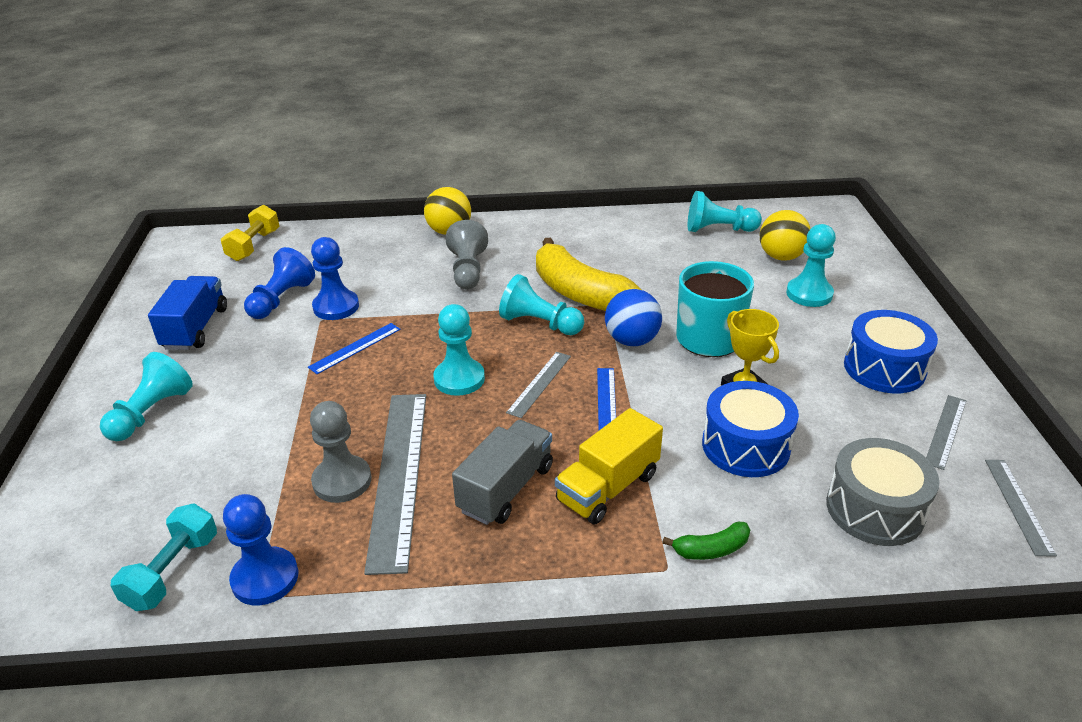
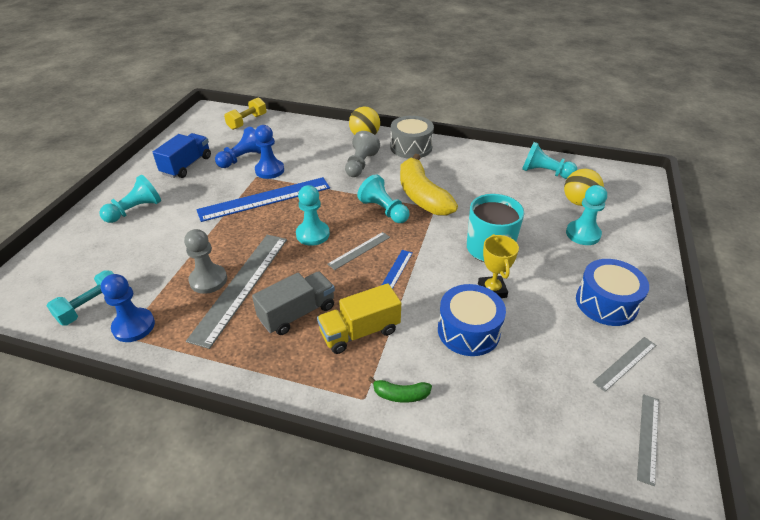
camera: 20 degrees right, 5 degrees up
(355, 348) = (265, 199): blue ruler -> blue ruler, size x2.02
(632, 340) = (436, 236): blue ball -> none
(875, 509) = (533, 404): grey drum -> grey drum (411, 147)

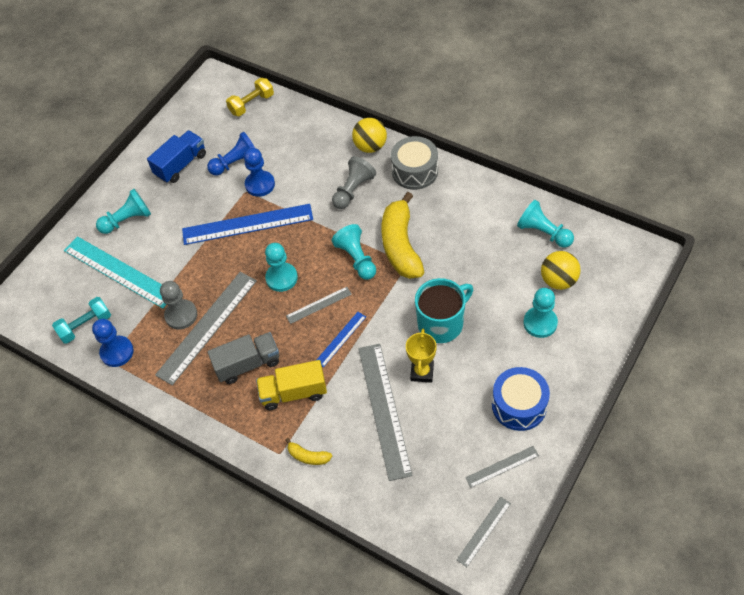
camera: 20 degrees right, 15 degrees up
(129, 252) = (119, 271): none -> turquoise ruler
(400, 395) = (308, 456): green banana -> yellow banana
(468, 331) = (384, 409): blue drum -> grey ruler

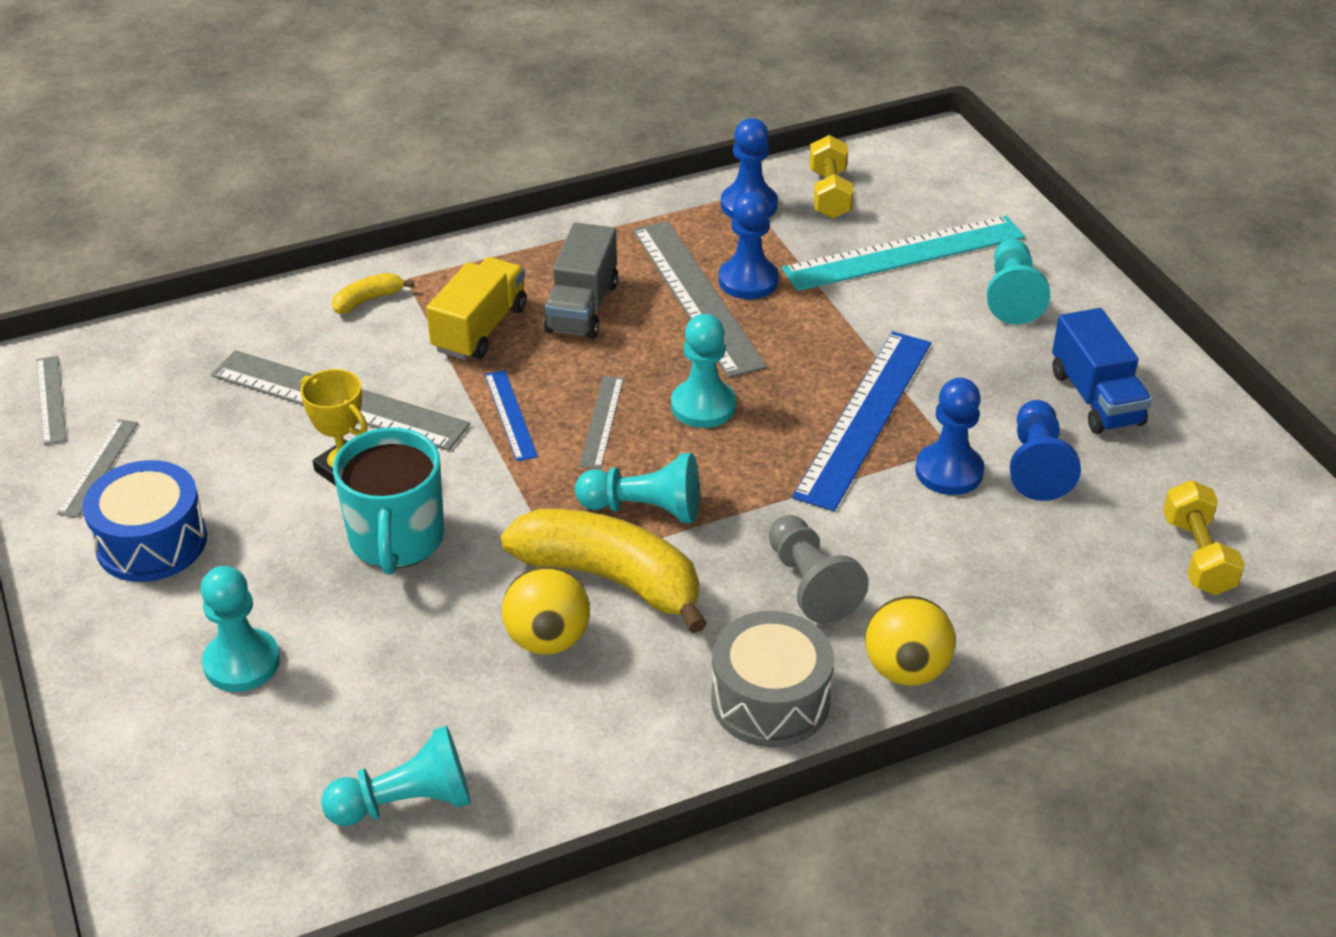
camera: 120 degrees right, 15 degrees down
(85, 326) = (829, 194): turquoise dumbbell -> yellow dumbbell
(181, 315) = (748, 281): grey pawn -> blue pawn
(558, 280) = (284, 748): yellow ball -> yellow ball (547, 640)

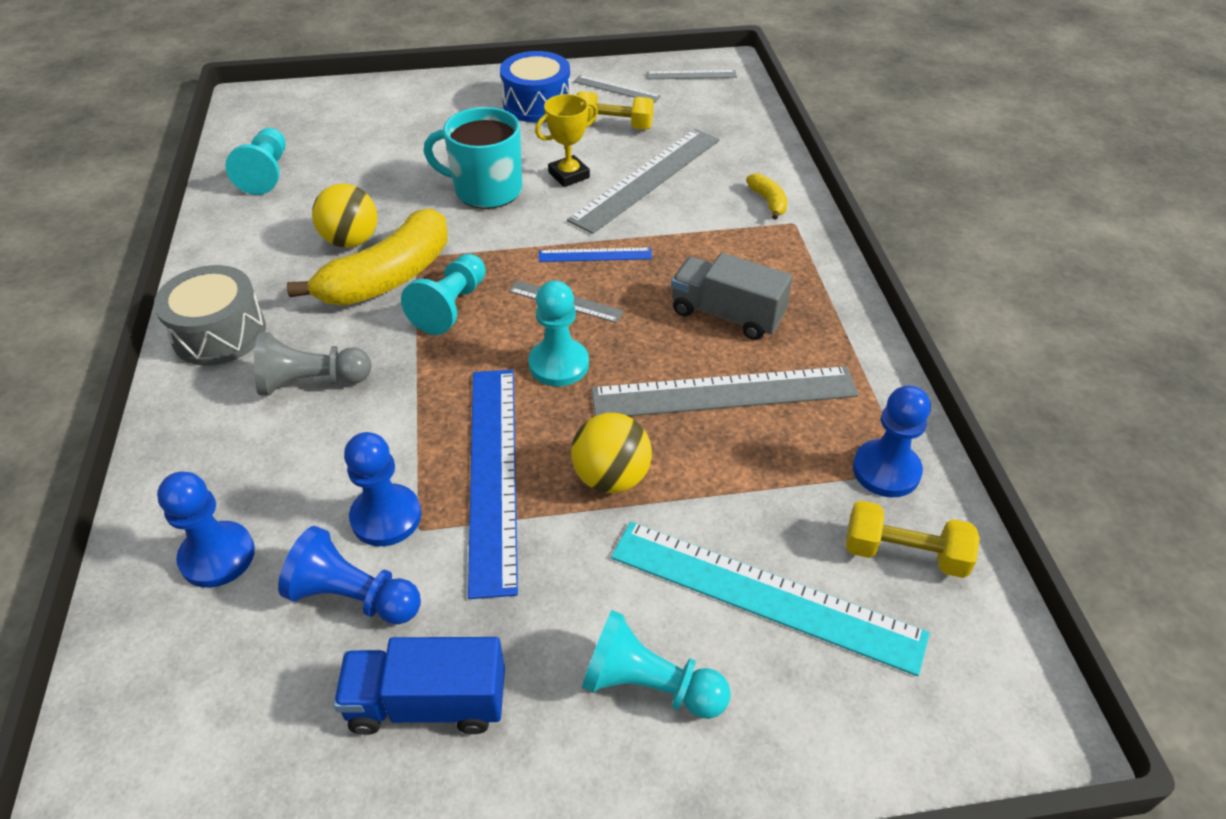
camera: 105 degrees right, 5 degrees up
(242, 663) = (415, 128): turquoise pawn -> none
(480, 329) = (712, 253): yellow truck -> none
(748, 281) = (741, 437): blue pawn -> blue pawn (217, 556)
(864, 417) = (493, 473): blue ruler -> blue ruler turned 45 degrees clockwise
(904, 253) = (765, 595): turquoise ruler -> turquoise ruler turned 60 degrees counterclockwise
(906, 670) = (187, 415): yellow ball -> yellow ball (611, 477)
(1197, 555) = (146, 697): yellow dumbbell -> yellow dumbbell (614, 126)

